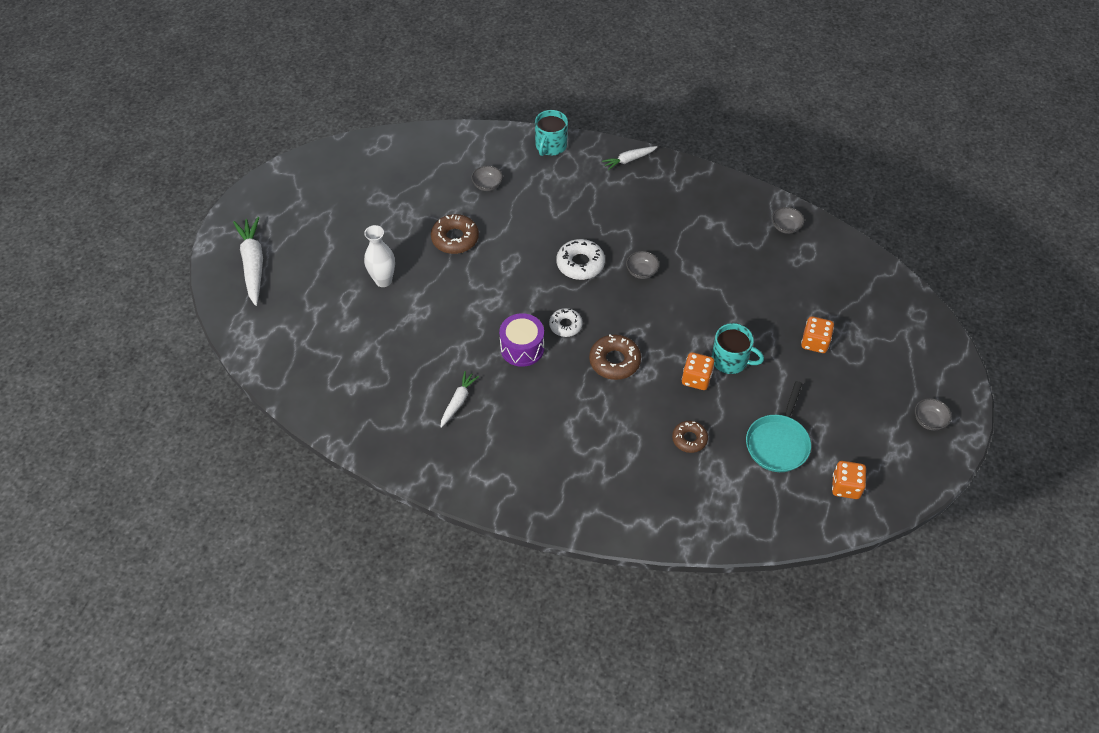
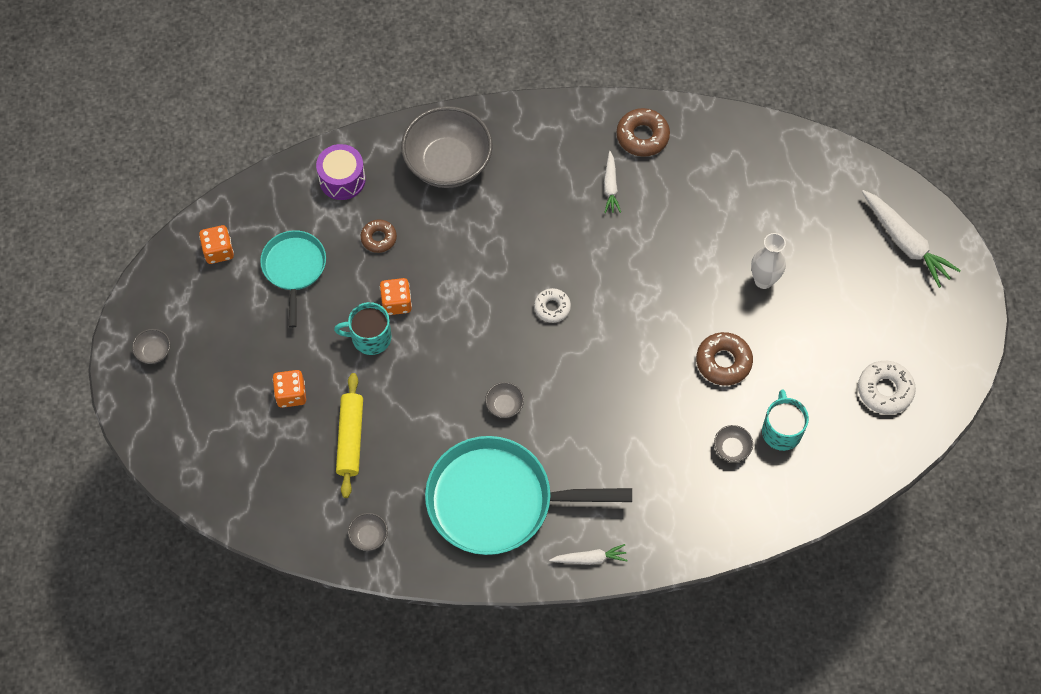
camera: 155 degrees right, 10 degrees up
(522, 348) = (581, 265): purple drum -> purple drum (342, 179)
(550, 146) = (692, 539): turquoise mug -> turquoise mug (781, 430)
(580, 264) = (574, 387): white donut -> white donut (885, 390)
(594, 482) = (448, 163): none -> grey bowl
(614, 361) = (484, 288): brown donut -> brown donut (642, 136)
(629, 160) = (590, 558): white carrot -> white carrot turned 45 degrees clockwise
(678, 214) = (497, 501): none -> turquoise pan
(776, 293) = (350, 438): none -> yellow rolling pin

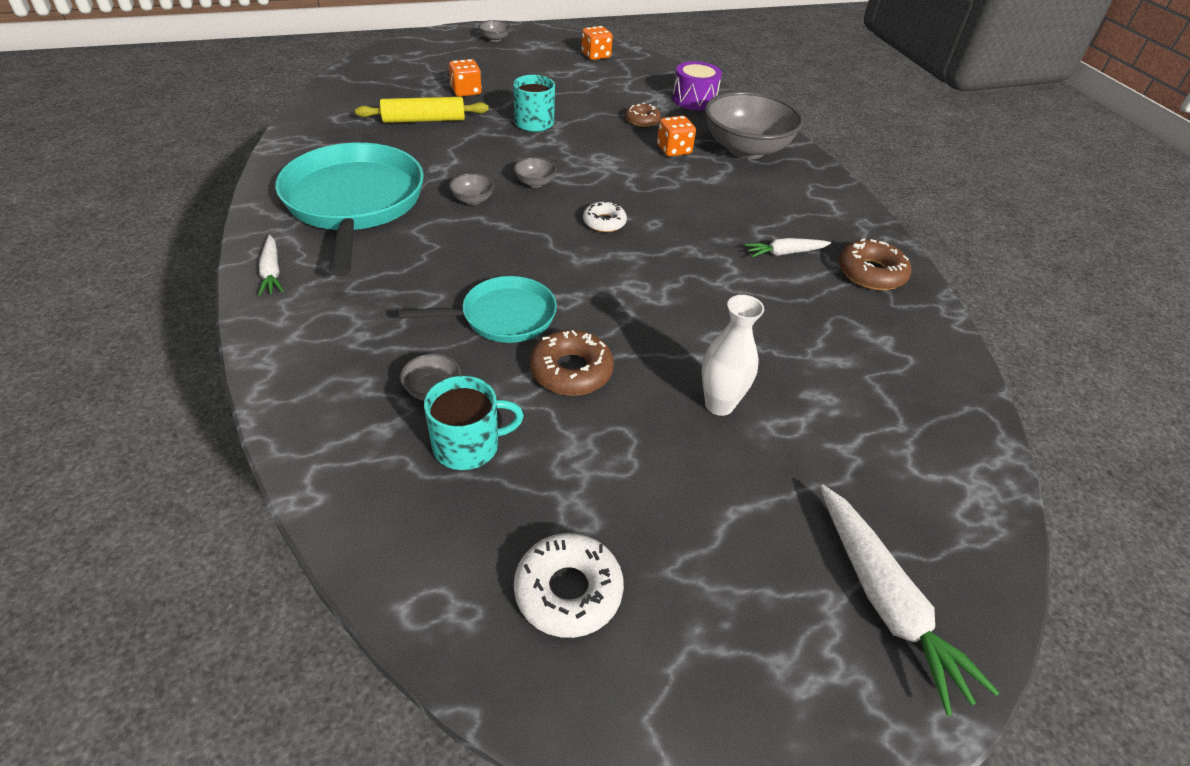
camera: 75 degrees right, 20 degrees down
(294, 268) = (593, 85): turquoise pan -> turquoise pan (503, 317)
(369, 536) = (318, 135): grey bowl -> grey bowl (535, 183)
(396, 303) = (576, 133): orange dice -> orange dice (674, 150)
(906, 243) = (885, 601): white carrot -> white carrot turned 60 degrees counterclockwise

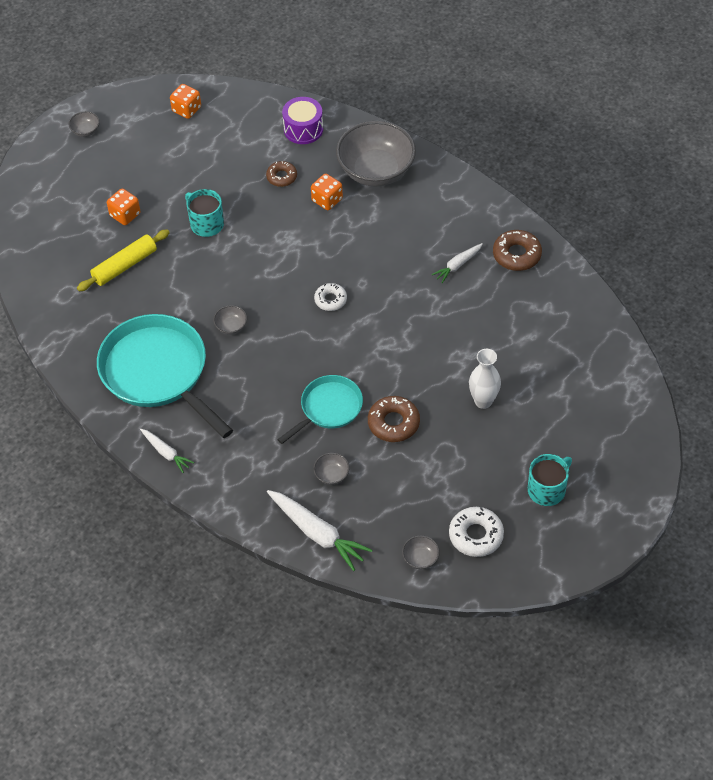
camera: 25 degrees left, 10 degrees up
(468, 445) = (376, 494): turquoise mug -> turquoise mug (547, 489)
(535, 183) = (258, 287): grey bowl -> grey bowl (420, 558)
(885, 601) = (611, 464): white carrot -> white carrot (317, 533)

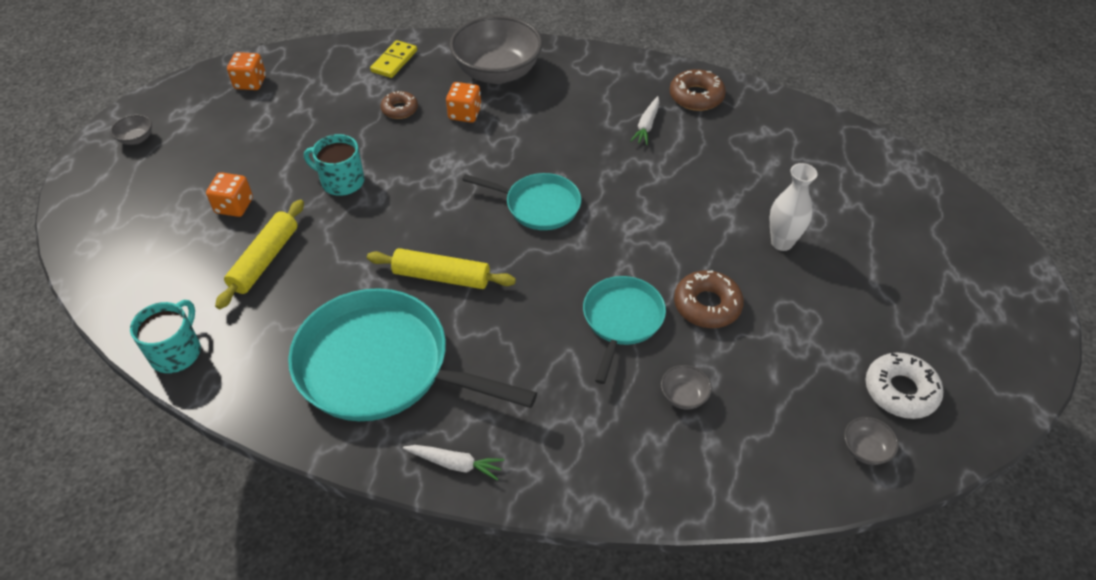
camera: 30 degrees left, 5 degrees down
(231, 326) = (441, 276): grey bowl -> yellow rolling pin
(303, 129) = (394, 61): purple drum -> yellow domino
(317, 533) = (722, 478): white carrot -> none
(330, 300) = (538, 205): white donut -> turquoise pan
(547, 489) = (926, 305): turquoise mug -> turquoise mug (177, 352)

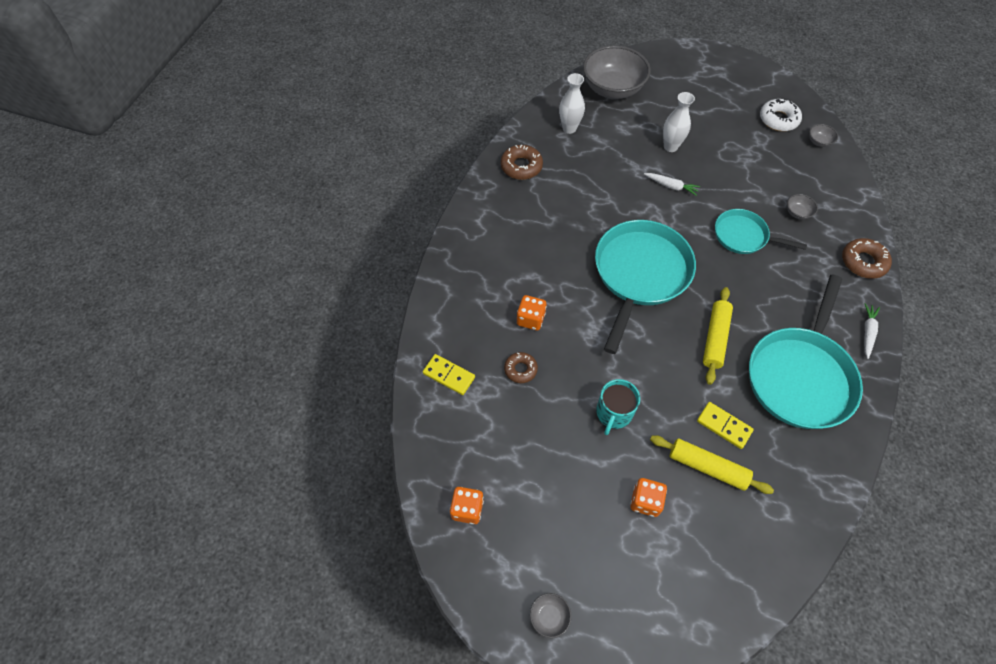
camera: 85 degrees left, 10 degrees up
(177, 352) = (809, 524): turquoise mug -> none
(315, 278) = (724, 426): none -> yellow domino
(497, 72) = (476, 293): grey bowl -> grey bowl (612, 89)
(538, 205) = (640, 274): turquoise pan -> turquoise pan, size x1.79
(646, 126) = (553, 200): white carrot -> white carrot (671, 186)
(707, 305) = (726, 191): brown donut -> brown donut (863, 262)
(780, 137) = (569, 128): none -> white vase

